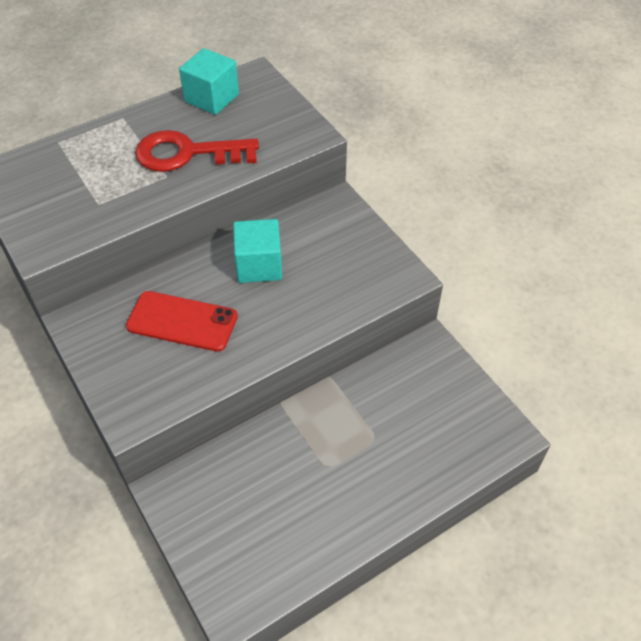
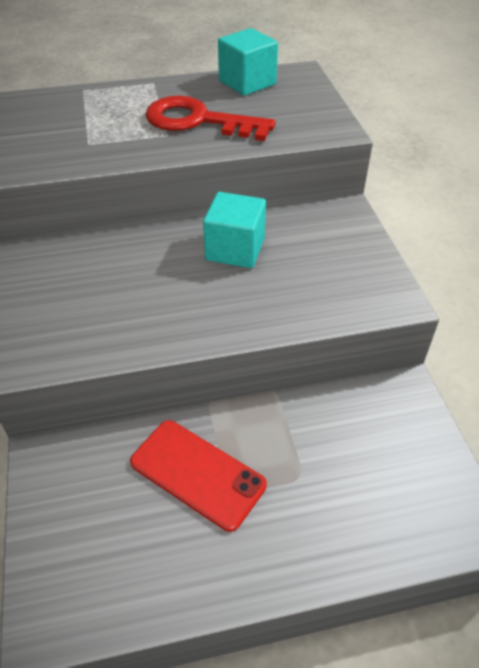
camera: 20 degrees right, 5 degrees down
(182, 321) = (129, 281): red phone -> red phone (197, 473)

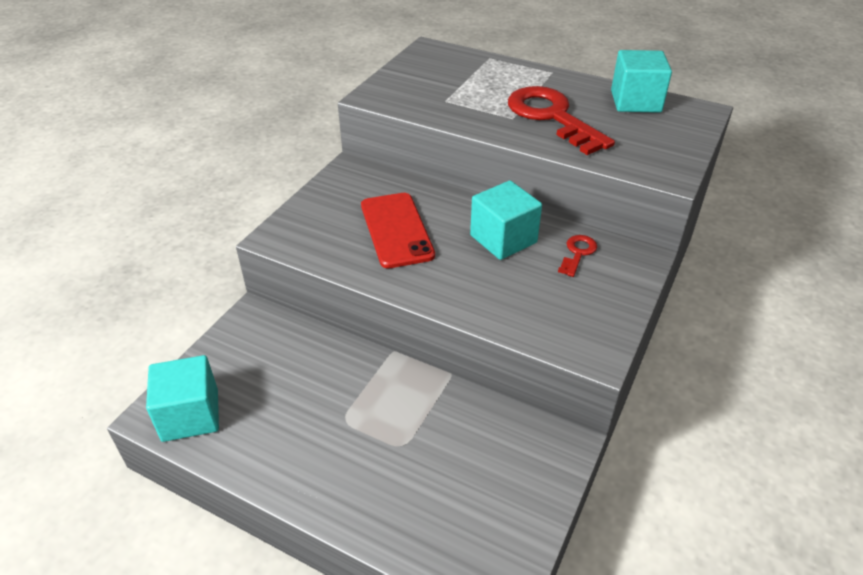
camera: 40 degrees right, 5 degrees down
(82, 596) = (190, 415): none -> turquoise cube
(197, 473) = (334, 392): red phone -> red phone (396, 230)
(302, 231) = (578, 253): none -> red key

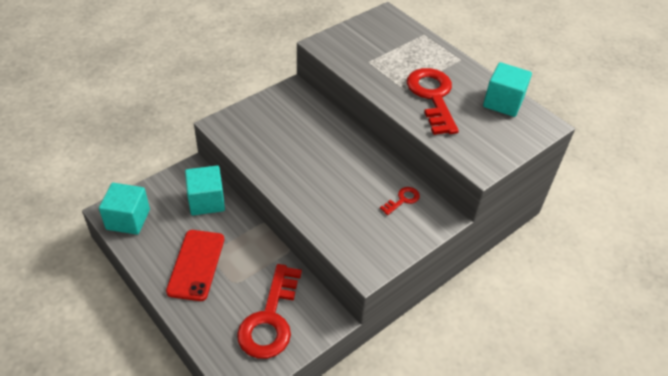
camera: 20 degrees right, 5 degrees up
(396, 230) = (296, 144): red phone -> red phone (196, 265)
(483, 477) = (270, 319): none -> red key
(503, 239) = (360, 173): turquoise cube -> turquoise cube (206, 201)

